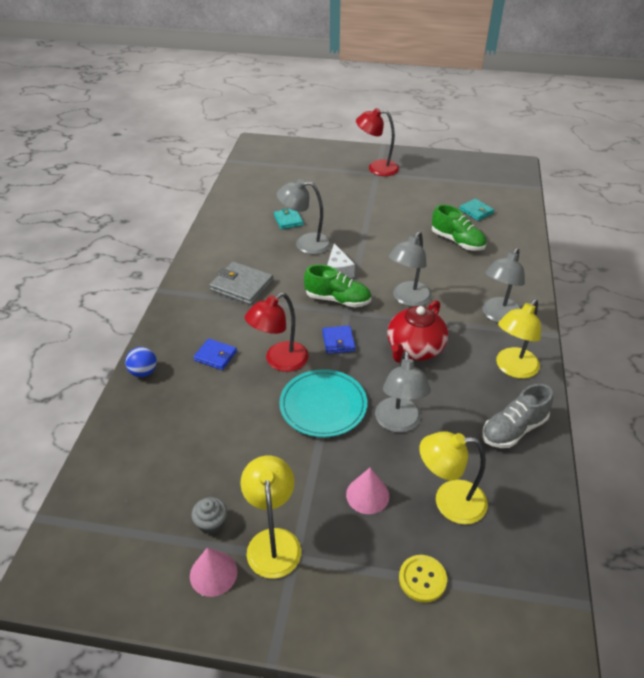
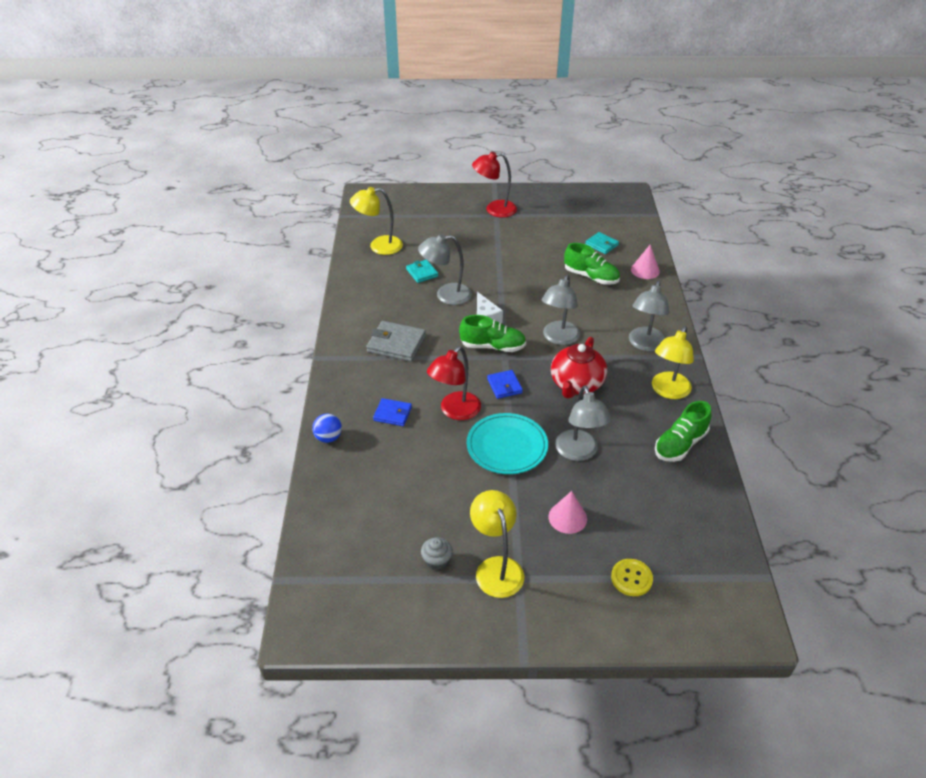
camera: 10 degrees left, 0 degrees up
(213, 573) = (452, 601): pink cone -> pink cone (645, 270)
(449, 502) = (639, 513): yellow lamp -> yellow lamp (379, 246)
(513, 429) = (680, 444): grey shoe -> green shoe

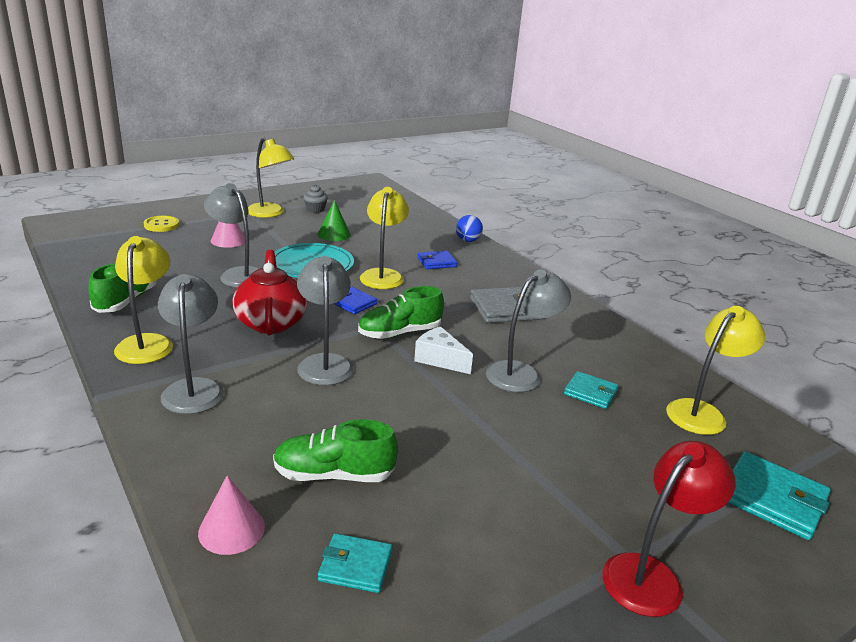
camera: 145 degrees right, 15 degrees down
(410, 211) = (772, 499): none -> turquoise wallet
(452, 494) = (334, 234): none -> green cone
(455, 411) = (383, 275): red lamp -> yellow lamp

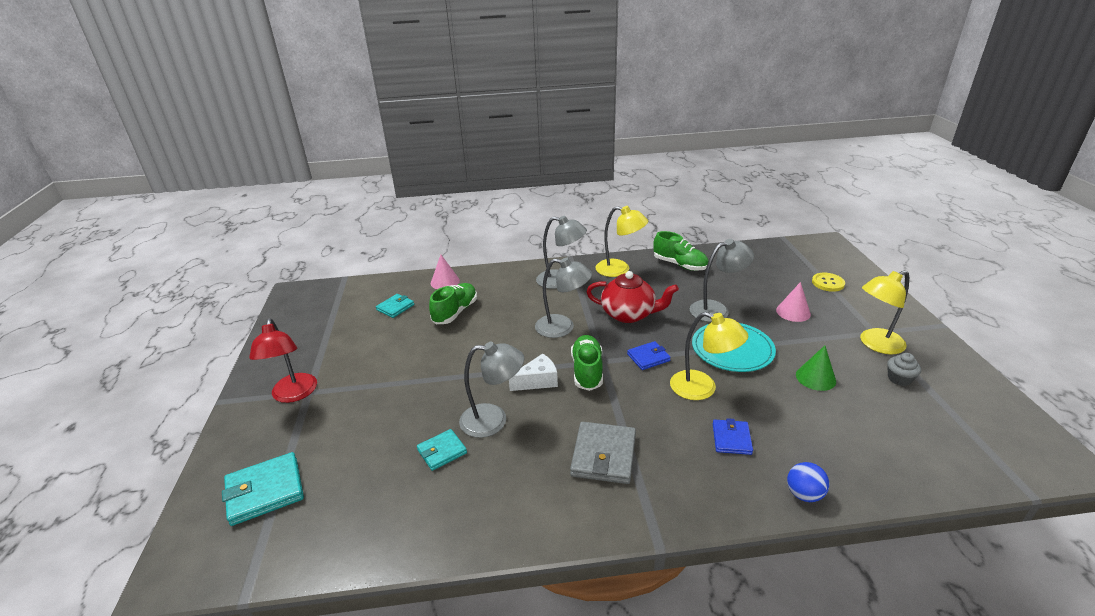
camera: 120 degrees right, 5 degrees up
(521, 373) = (493, 420): grey lamp -> grey lamp turned 75 degrees counterclockwise
(702, 412) = (363, 517): yellow lamp -> none

